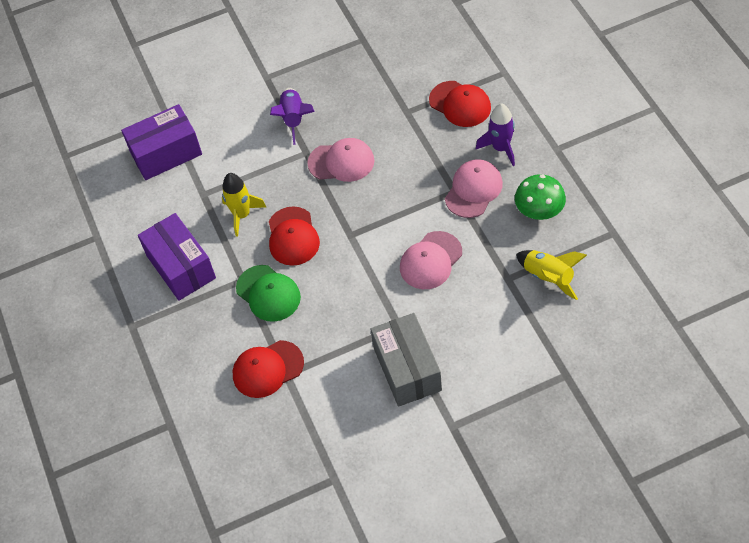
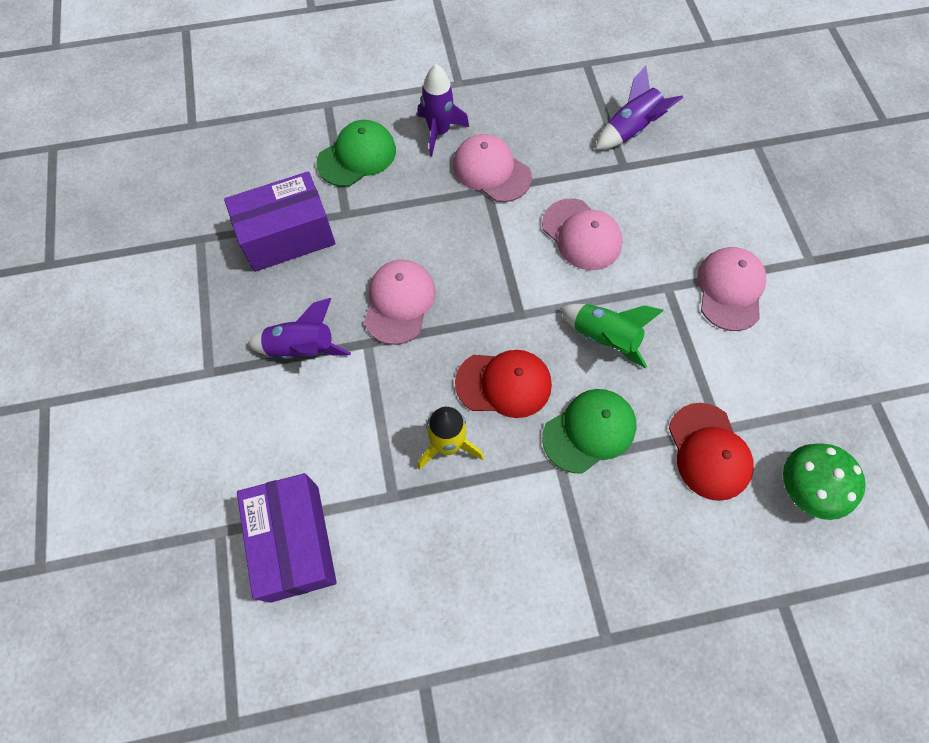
camera: 85 degrees left, 10 degrees up
(181, 267) = (516, 548): purple box -> purple box (287, 236)
(343, 290) = (604, 338): none -> green rocket
(407, 369) = (730, 290): grey box -> pink cap
(460, 104) = (357, 156): red cap -> green cap
(539, 210) = (538, 117): green mushroom -> green mushroom (807, 487)
(548, 277) = (630, 130): yellow rocket -> purple rocket

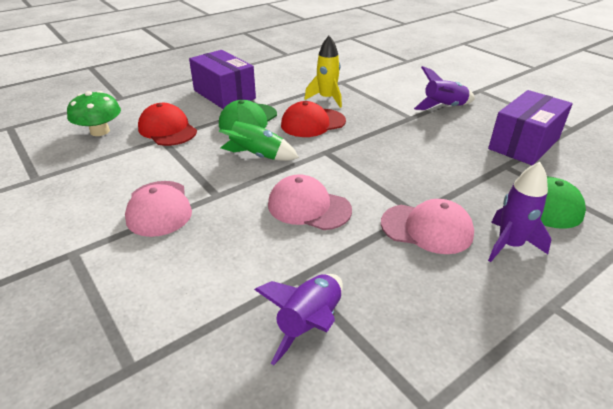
camera: 155 degrees right, 30 degrees down
(294, 542) = (372, 65): purple box -> purple box (224, 94)
(399, 302) = (411, 136): pink cap -> none

